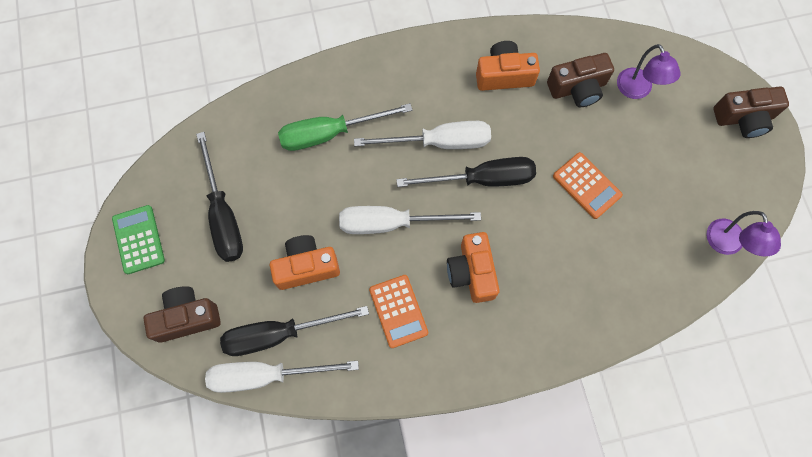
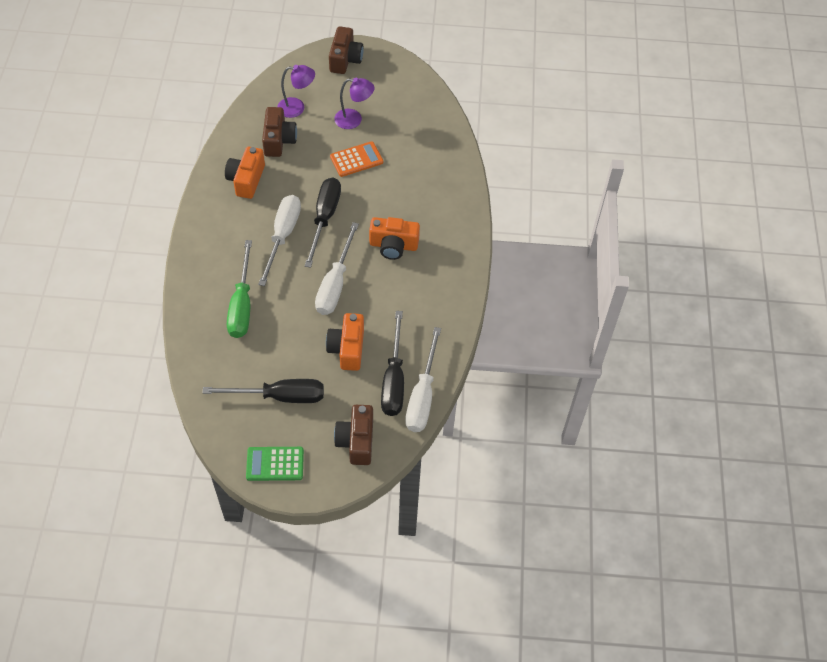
camera: 75 degrees left, 15 degrees down
(398, 311) = (405, 298): orange calculator -> none
(727, 245) = (430, 100): purple lamp -> purple lamp (354, 120)

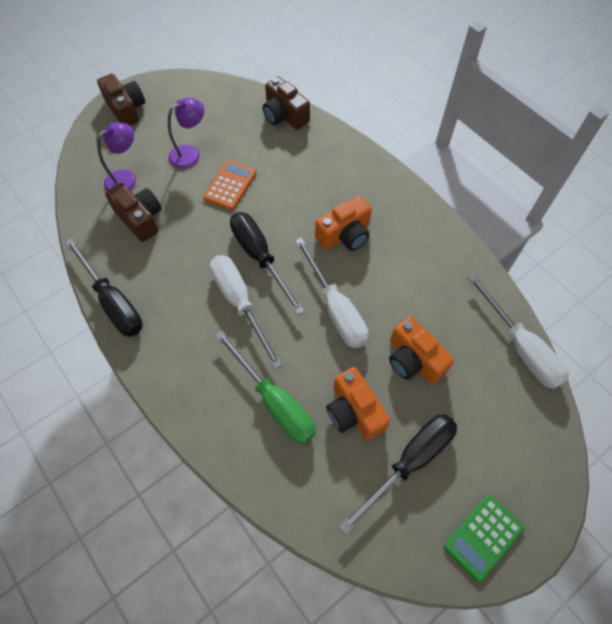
camera: 40 degrees left, 5 degrees up
(246, 180) = (147, 277): orange camera -> orange camera (354, 411)
(356, 441) = (521, 441): brown camera -> brown camera (284, 115)
(394, 379) = (482, 353): black screwdriver -> black screwdriver (113, 302)

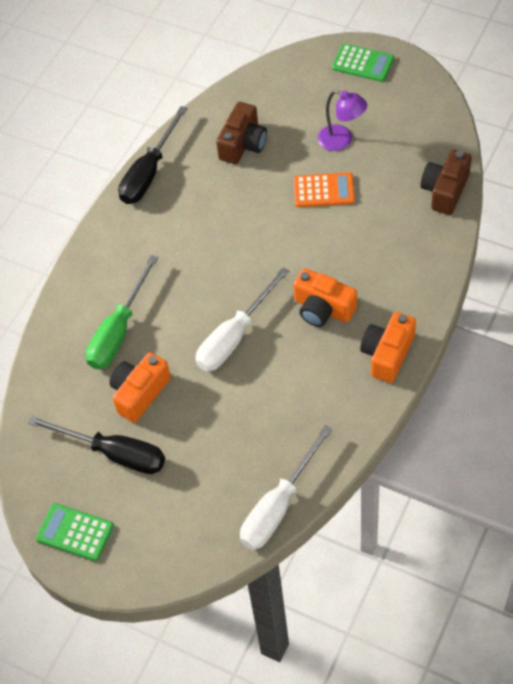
camera: 70 degrees right, 5 degrees down
(126, 109) = (363, 63): brown camera -> green calculator
(126, 178) = (281, 110): purple lamp -> none
(240, 303) = (199, 261): white screwdriver -> none
(260, 257) = (256, 253): black screwdriver -> none
(413, 360) = (215, 420): orange camera -> orange camera (387, 354)

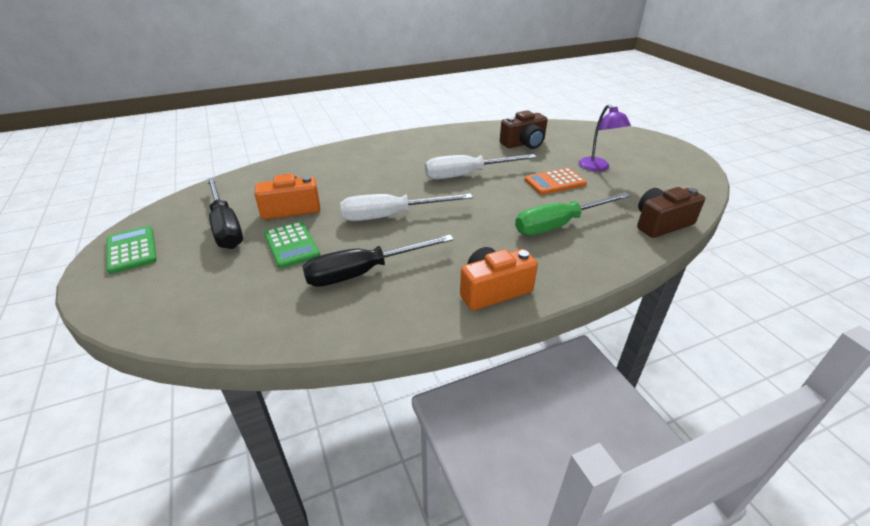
camera: 35 degrees right, 20 degrees down
(118, 331) = (329, 177): green screwdriver -> green screwdriver (559, 224)
(149, 172) = (450, 131): black screwdriver -> black screwdriver (364, 272)
(278, 506) = (261, 332): white screwdriver -> white screwdriver (467, 175)
(323, 309) = (475, 235): orange camera -> none
(324, 190) = (555, 182): orange calculator -> orange calculator turned 120 degrees clockwise
(363, 63) = (654, 145): green calculator -> green calculator (291, 245)

